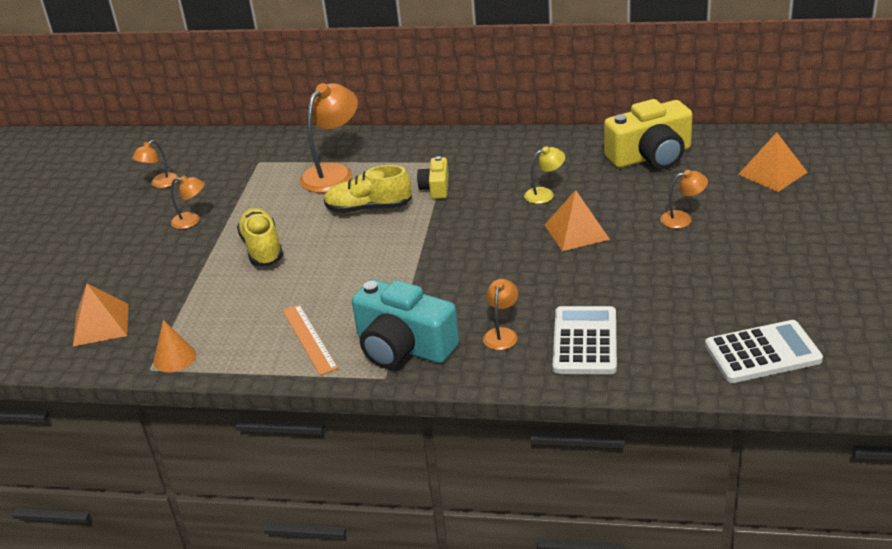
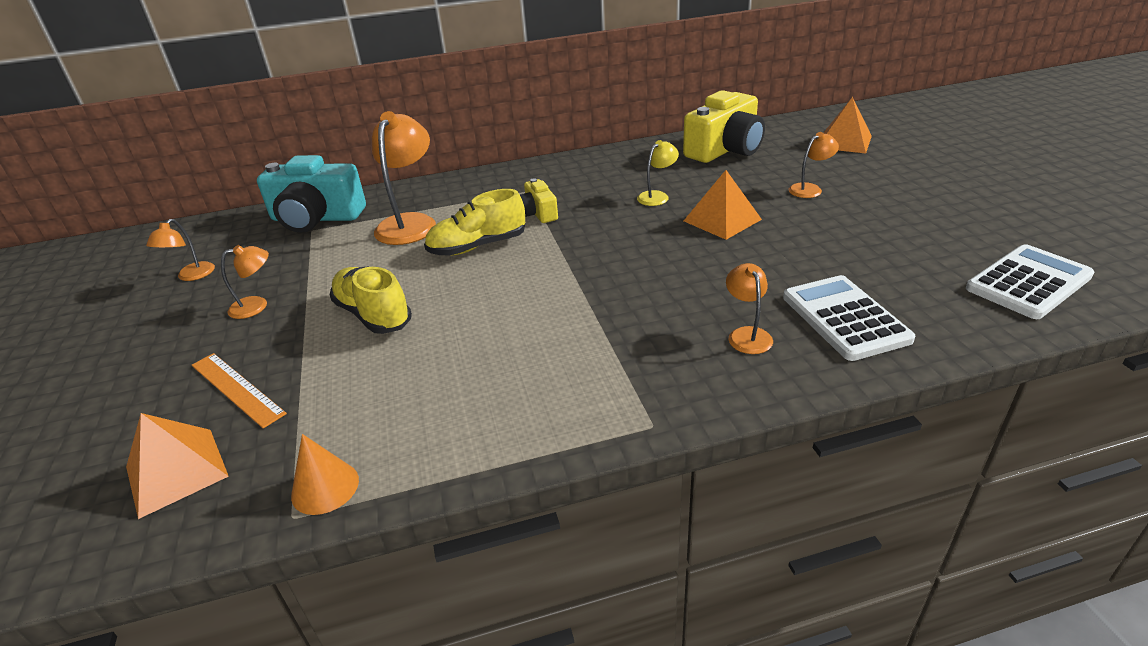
camera: 25 degrees left, 0 degrees up
(309, 339) = (512, 404): orange ruler -> orange ruler (237, 388)
(403, 347) = (644, 381): turquoise camera -> turquoise camera (316, 218)

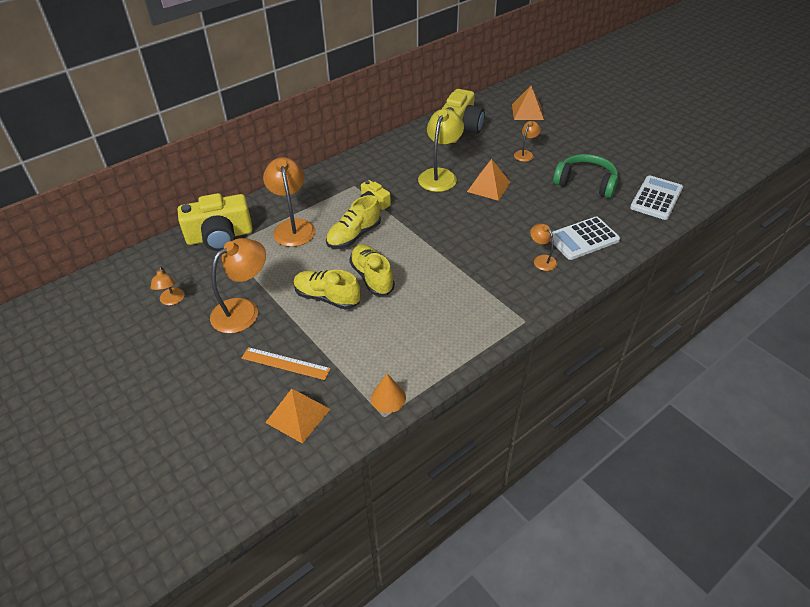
camera: 25 degrees left, 10 degrees up
(257, 306) = (243, 310): orange lamp -> orange lamp, size x1.90
(316, 218) = (220, 236): turquoise camera -> yellow camera
(456, 302) = (372, 277): none -> yellow shoe
(657, 196) = (440, 175): yellow lamp -> yellow lamp, size x1.90
(845, 318) = (583, 239): white calculator -> white calculator turned 75 degrees counterclockwise
(895, 240) = (585, 183): none -> green headphones

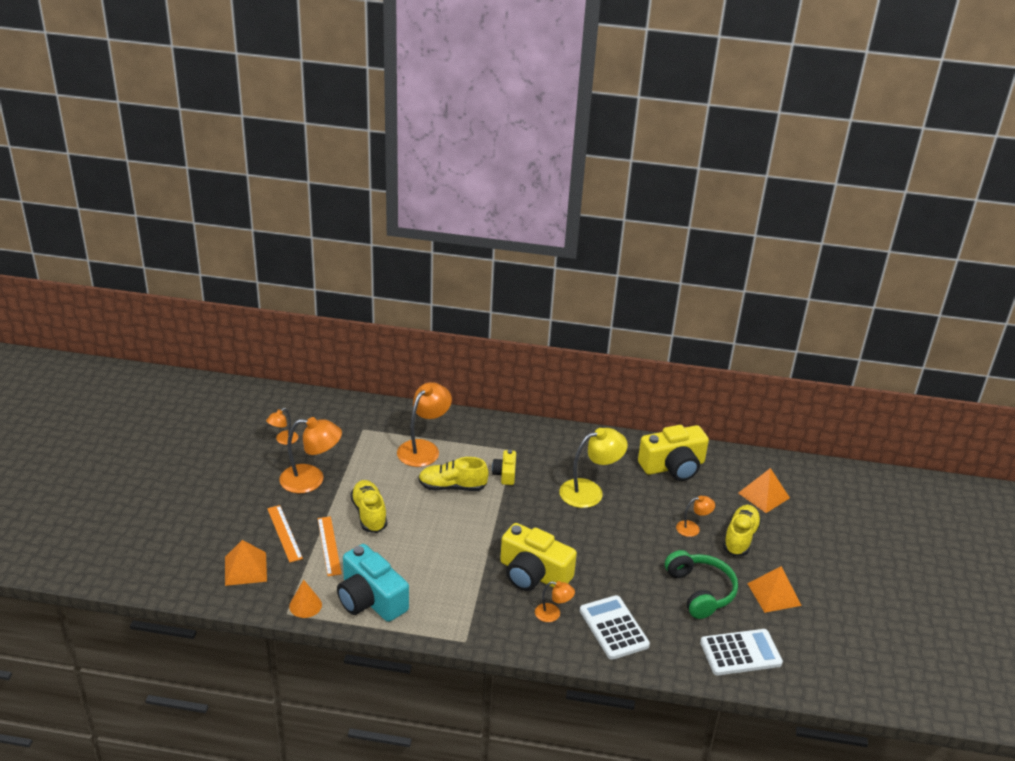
camera: 45 degrees right, 10 degrees down
(220, 236) = (370, 419): yellow camera -> yellow camera (533, 574)
(334, 342) = (329, 546): none -> orange ruler
(372, 277) = (417, 525): yellow shoe -> yellow shoe (740, 538)
(424, 351) = (370, 599): none -> turquoise camera
(488, 186) = (612, 530): orange pyramid -> orange pyramid (774, 594)
(541, 260) = (553, 614): orange lamp -> orange lamp turned 90 degrees clockwise
(583, 239) = (614, 628): white calculator -> white calculator turned 45 degrees clockwise

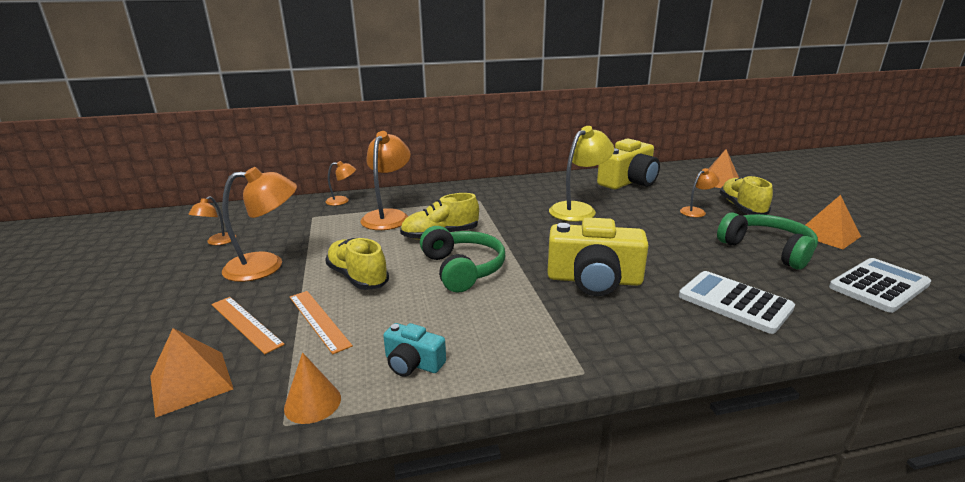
camera: 20 degrees left, 10 degrees down
(370, 599) = (413, 363): turquoise camera -> turquoise camera, size x0.51
(447, 530) = (462, 269): none -> green headphones
(505, 474) = (487, 215): yellow camera -> none
(553, 614) = (656, 309): orange lamp -> orange lamp (342, 201)

